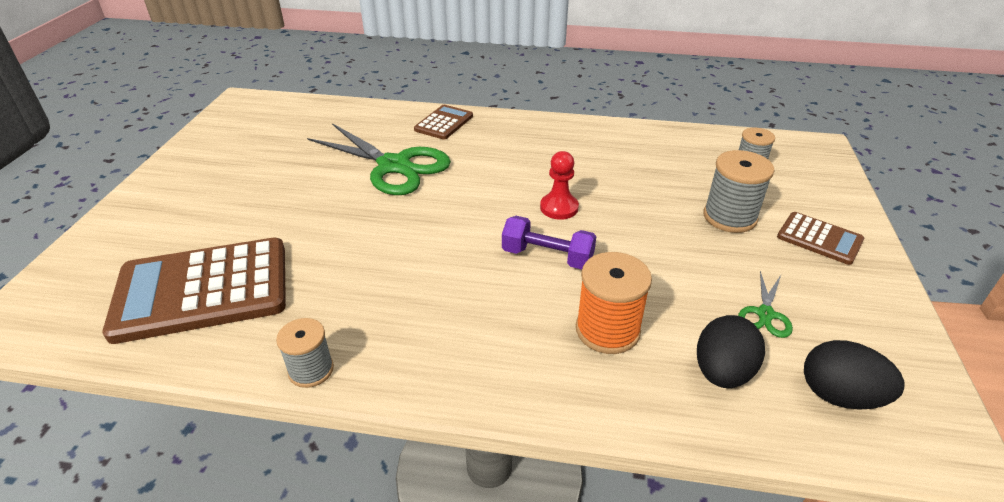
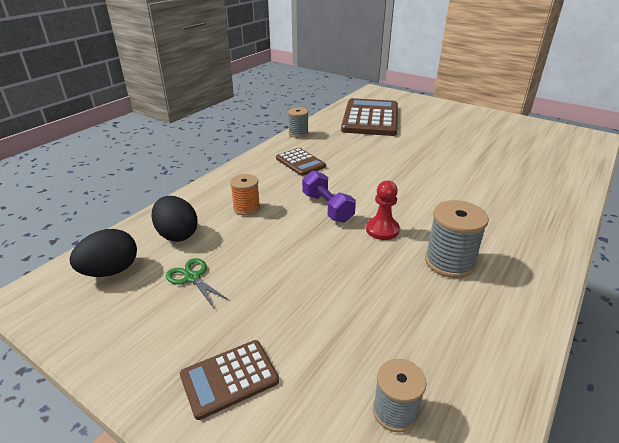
camera: 115 degrees right, 5 degrees down
(394, 166) = (474, 176): green scissors -> none
(444, 123) = (550, 209): brown calculator -> brown calculator (300, 162)
(547, 257) = (327, 208): purple dumbbell -> purple dumbbell turned 75 degrees counterclockwise
(607, 330) = (246, 208): orange spool -> orange spool, size x0.65
(729, 217) = (309, 326): grey spool -> grey spool (449, 262)

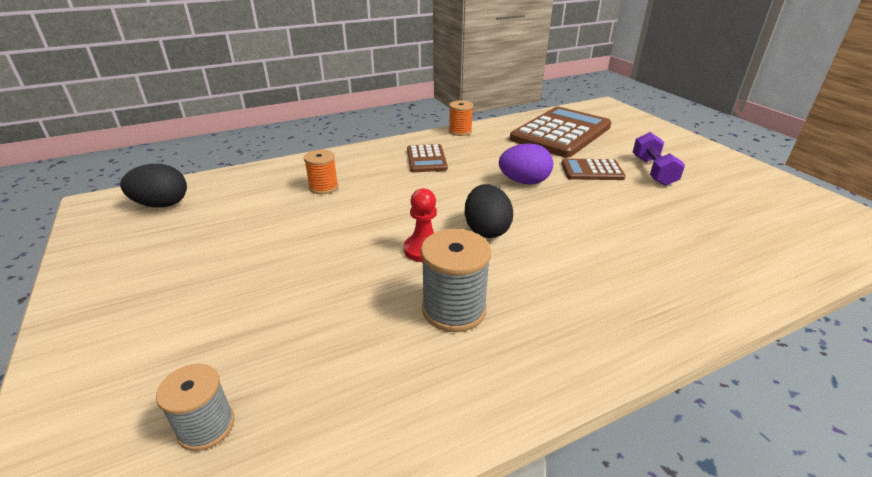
camera: 30 degrees right, 0 degrees up
(177, 234) = (241, 192): black egg -> black egg (486, 230)
(192, 278) = (207, 231): green scissors -> none
(229, 378) = (127, 325): brown calculator -> brown calculator (592, 171)
(298, 134) = (460, 131): grey spool -> orange spool
(327, 208) = (396, 210): purple dumbbell -> purple dumbbell (653, 171)
(388, 161) = (524, 182): none -> purple egg

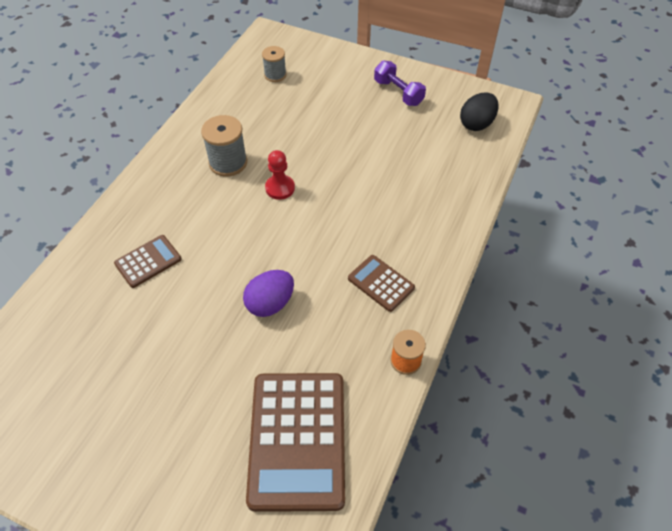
camera: 140 degrees right, 20 degrees up
(323, 187) = (410, 198): orange spool -> none
(486, 230) = (256, 227): black egg -> none
(592, 171) = (221, 365): brown calculator -> brown calculator (148, 261)
(653, 171) = (160, 407): purple dumbbell -> purple dumbbell (398, 93)

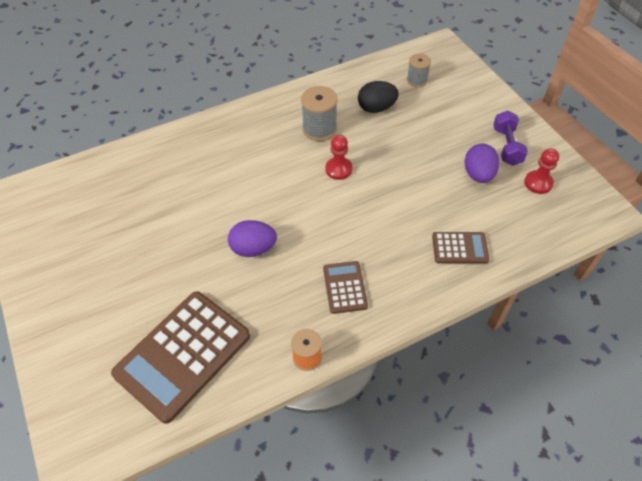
camera: 40 degrees right, 0 degrees up
(148, 261) = (204, 168): brown calculator -> brown calculator (460, 248)
(398, 127) = (478, 175): none -> purple egg
(447, 109) = (538, 183): none -> red pawn
(476, 124) = (553, 210): black egg -> black egg (376, 108)

